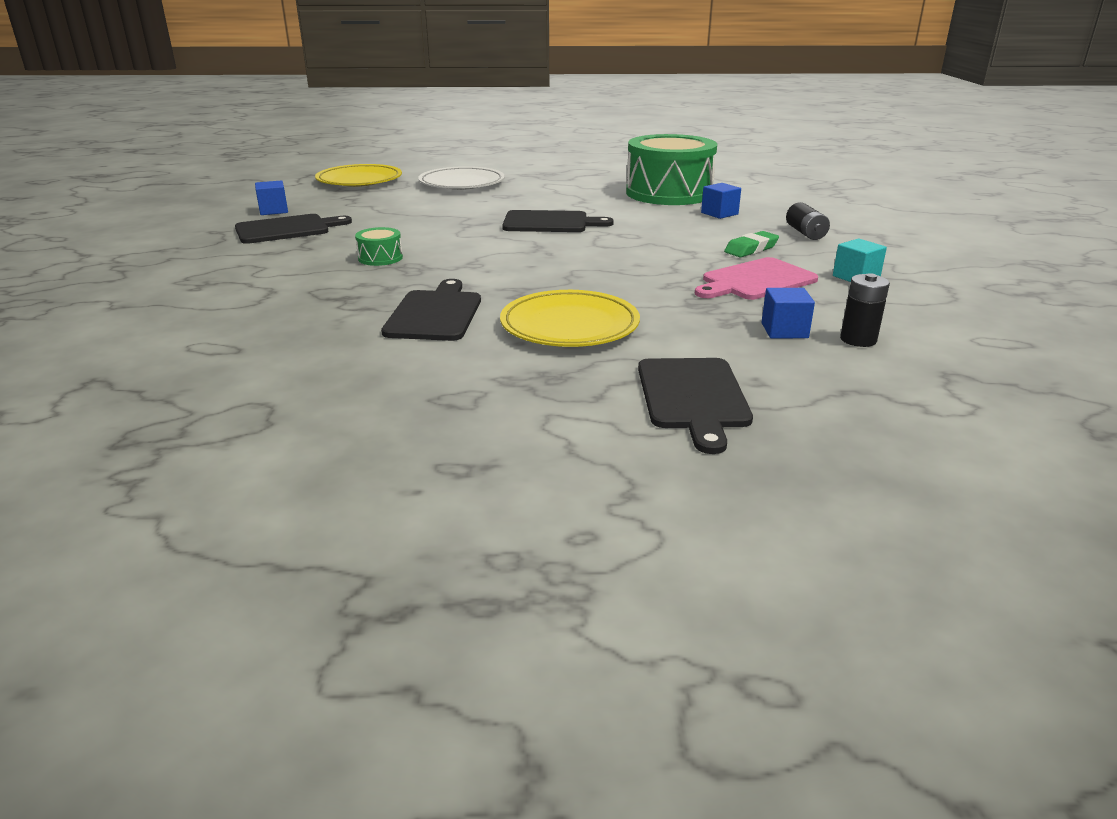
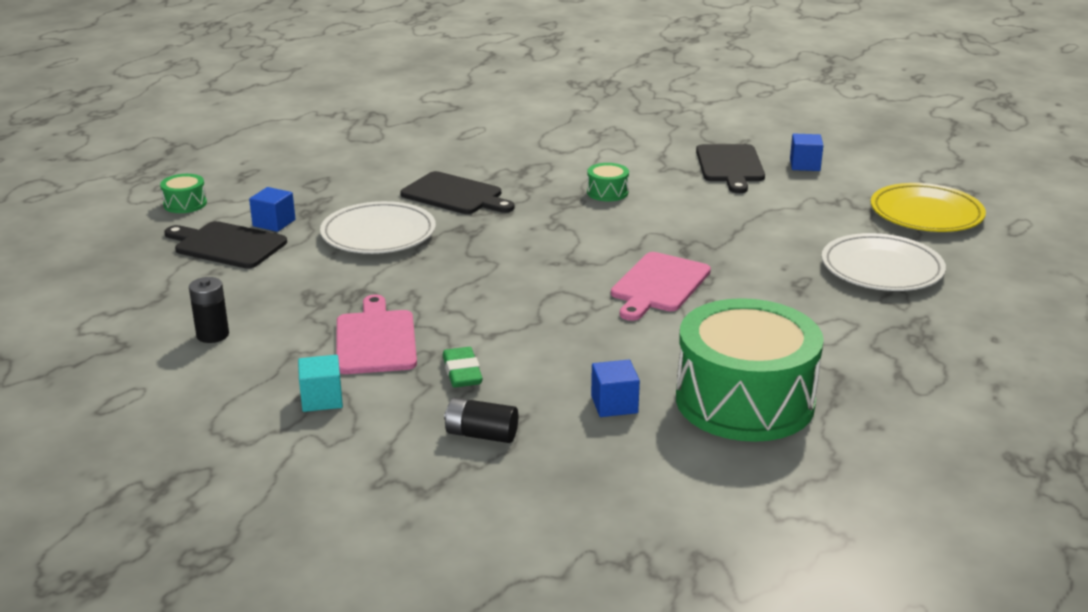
camera: 115 degrees right, 0 degrees up
(550, 223) = (658, 285): black cutting board -> pink cutting board
(569, 326) = (378, 234): yellow plate -> white plate
(617, 478) = (185, 204): none -> green drum
(784, 330) = (267, 311): blue cube -> blue cube (274, 223)

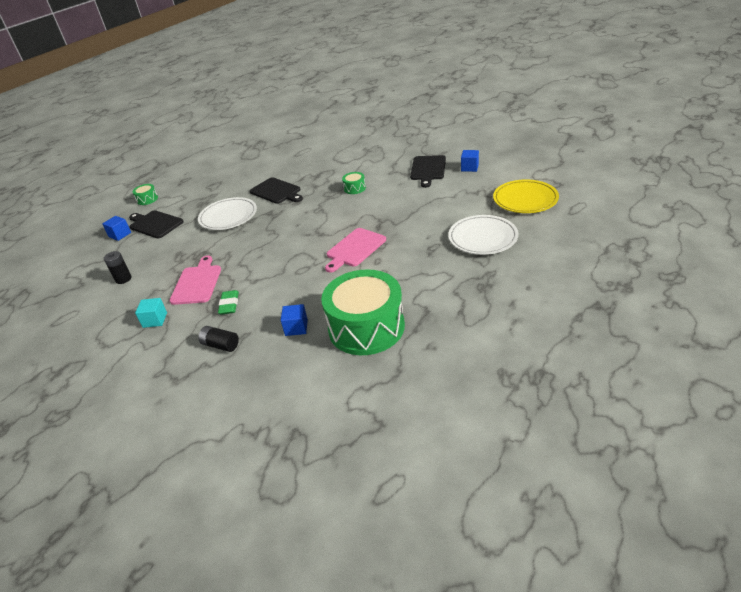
camera: 15 degrees right, 10 degrees up
(274, 223) = (182, 210): blue cube -> blue cube (120, 235)

